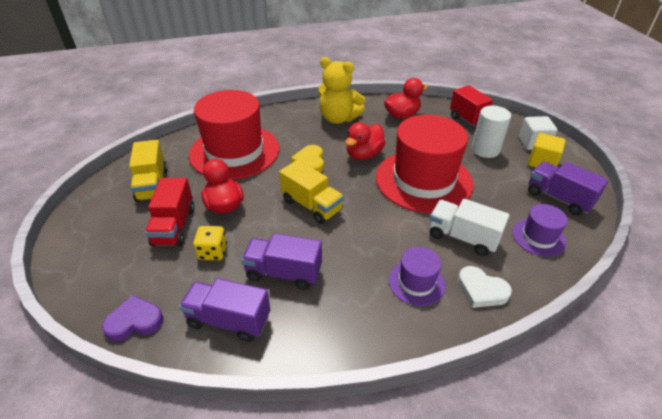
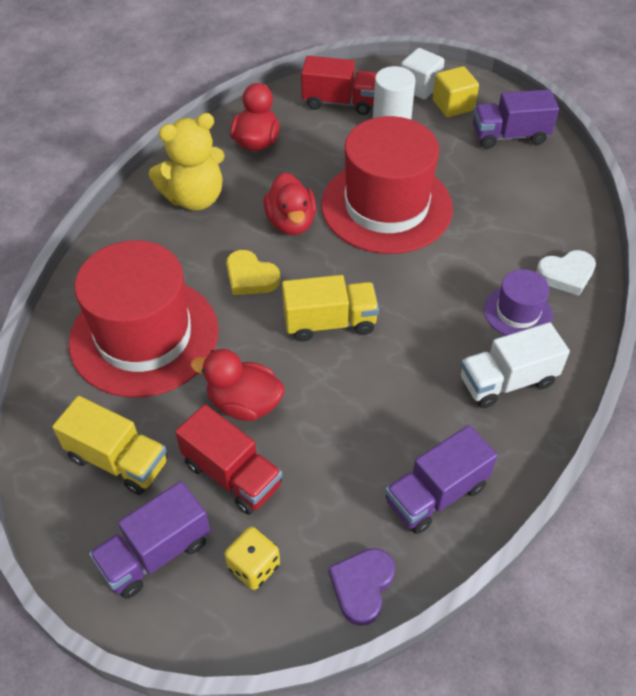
camera: 50 degrees left, 10 degrees up
(213, 252) = (317, 457): yellow dice -> yellow dice (254, 566)
(284, 273) = (411, 409): purple truck -> purple truck (156, 553)
(462, 237) = (493, 238): white truck -> white truck (507, 381)
(538, 237) = (542, 188): purple hat -> none

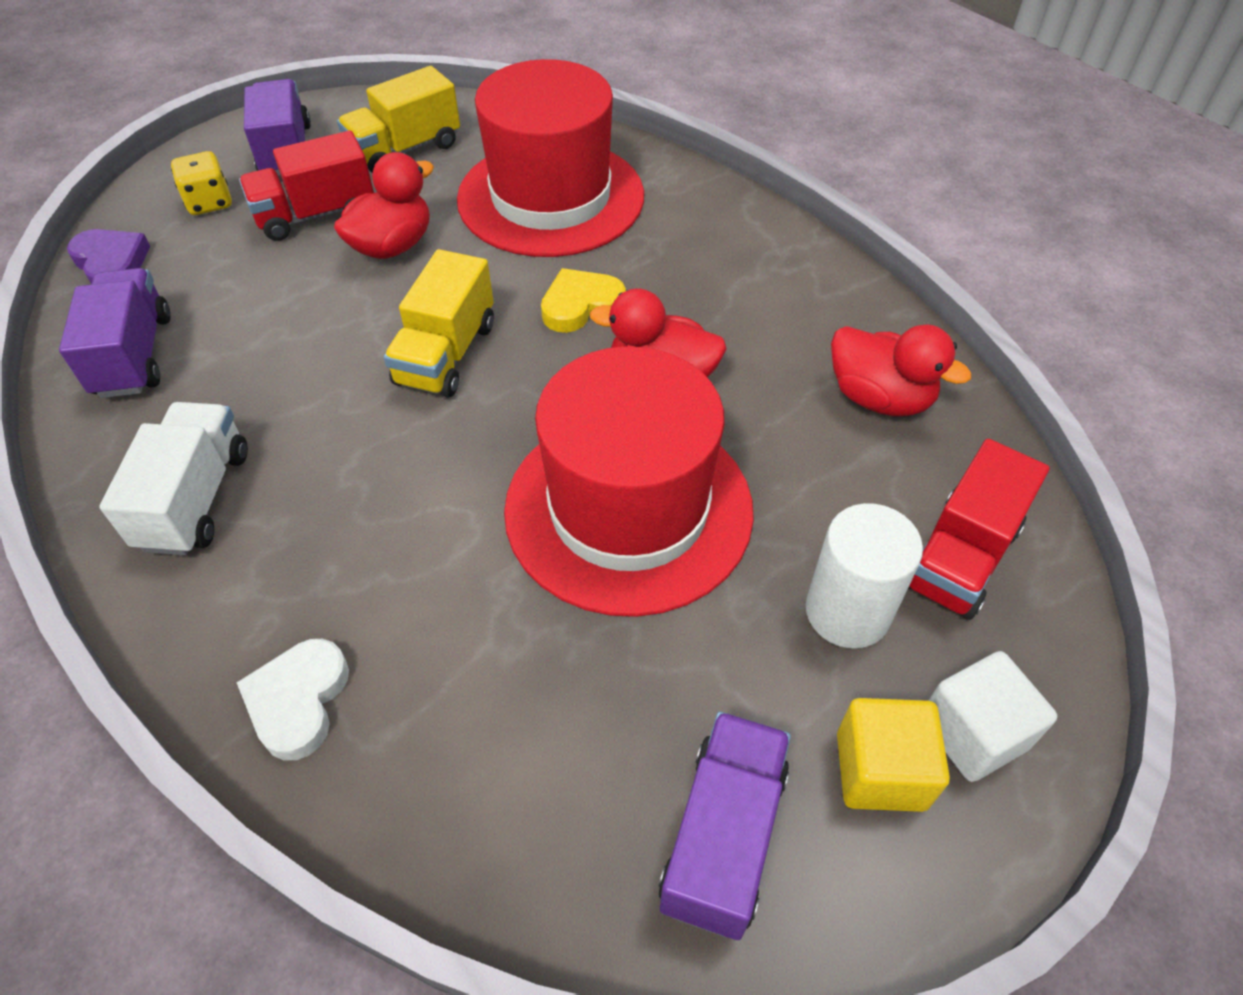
camera: 115 degrees right, 0 degrees up
(195, 198) = (773, 294): yellow teddy bear -> none
(518, 312) = (287, 578): purple hat -> none

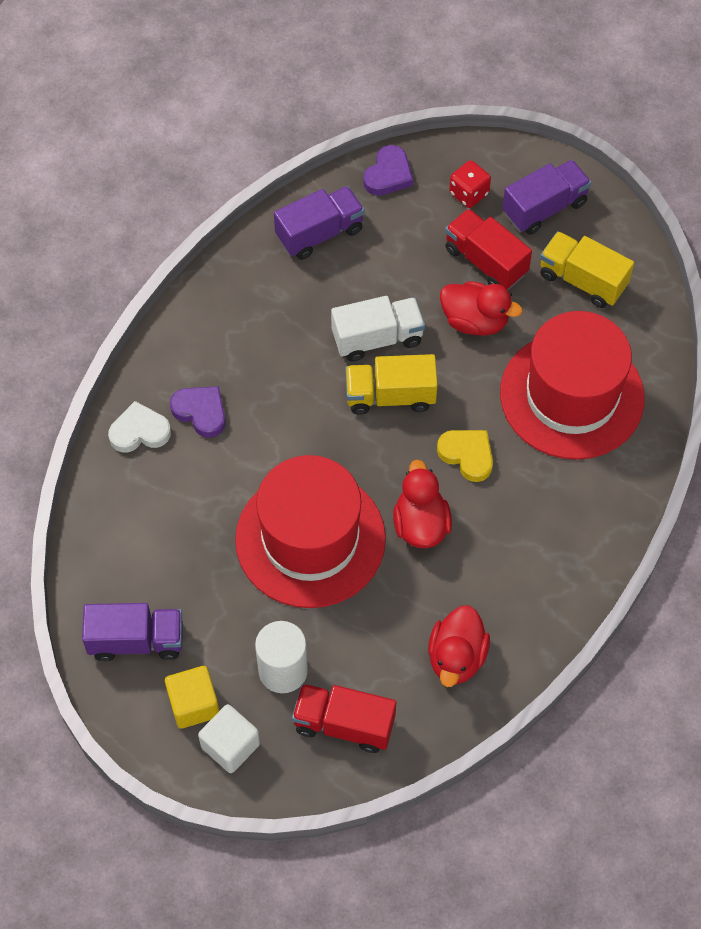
camera: 70 degrees right, 10 degrees up
(196, 499) = (234, 323): white truck -> white truck (377, 338)
(209, 202) = (469, 193): yellow dice -> red dice
(322, 592) = (201, 412): none -> purple heart

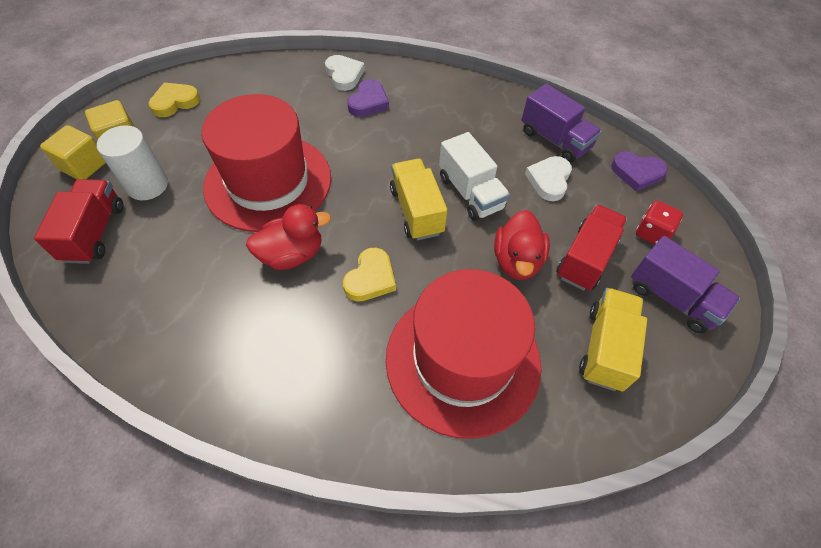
camera: 75 degrees right, 5 degrees down
(136, 640) = (175, 102): purple truck -> yellow heart
(230, 745) = (84, 166): white cube -> yellow cube
(378, 259) = (549, 180): none -> white heart
(456, 657) = (156, 305): red duck -> none

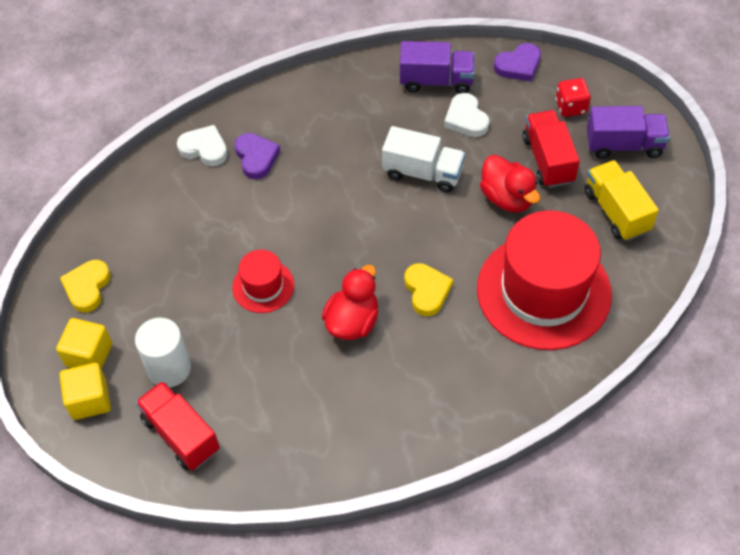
camera: 40 degrees left, 0 degrees up
(268, 182) = (263, 286): red hat -> red hat, size x0.47
(416, 211) = (401, 217): yellow truck -> none

